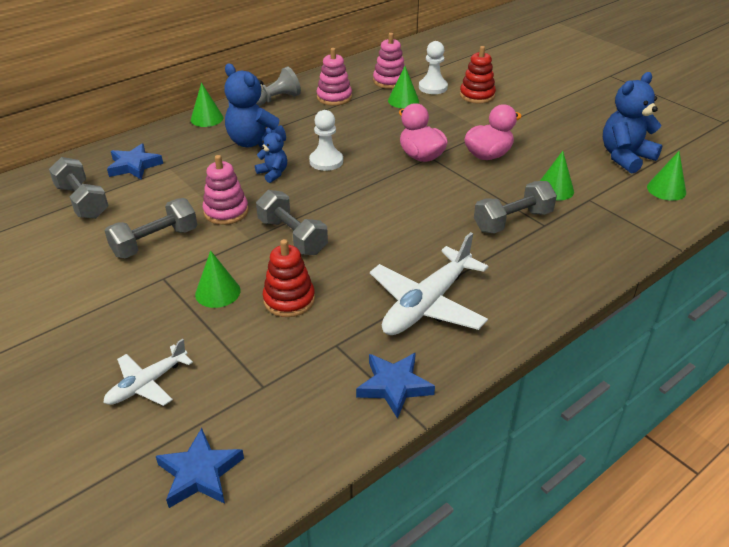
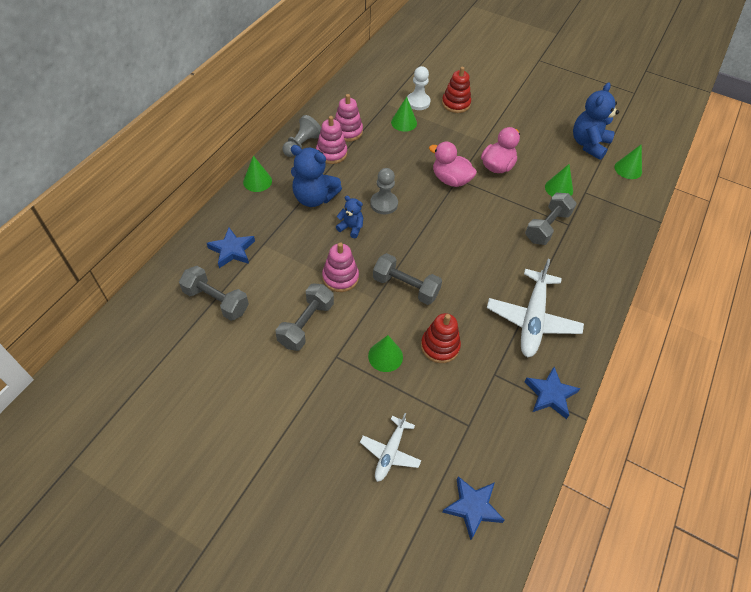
camera: 25 degrees left, 15 degrees up
(326, 161) = (384, 204): white pawn -> grey pawn
(389, 81) = (380, 102): pink stacking toy -> pink stacking toy (331, 153)

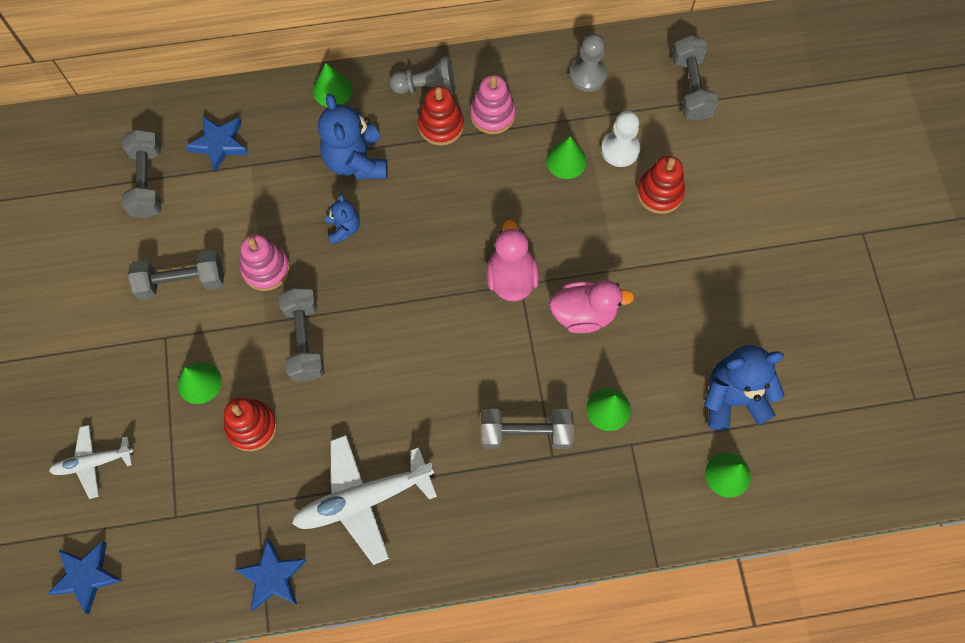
camera: 55 degrees right, 15 degrees up
(331, 153) = (441, 126): pink stacking toy -> red stacking toy
(384, 204) = (408, 235): grey pawn -> grey pawn (588, 75)
(410, 62) = (691, 88): none -> grey dumbbell

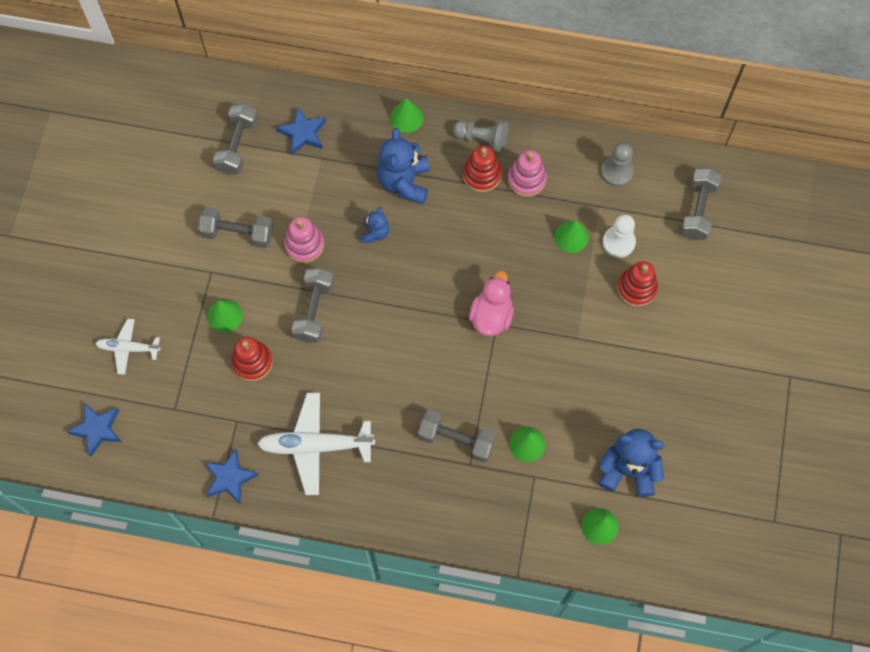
camera: 20 degrees right, 0 degrees up
(584, 314) = (537, 364): pink duck -> none

